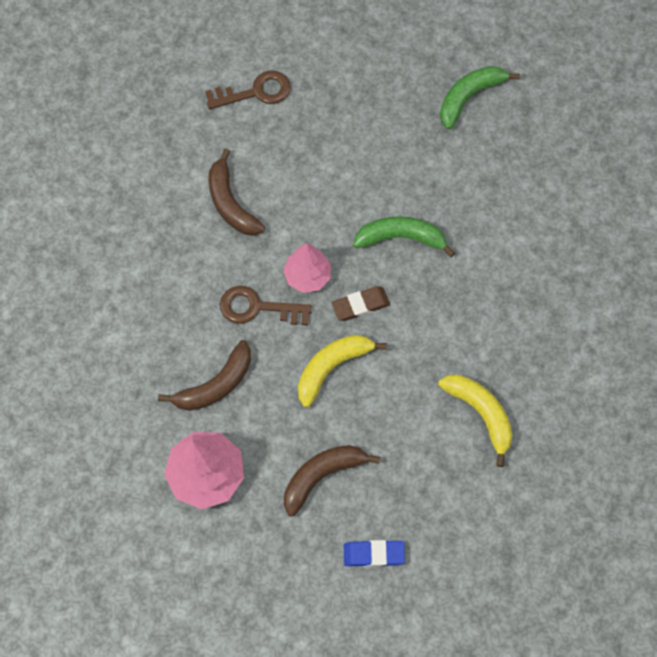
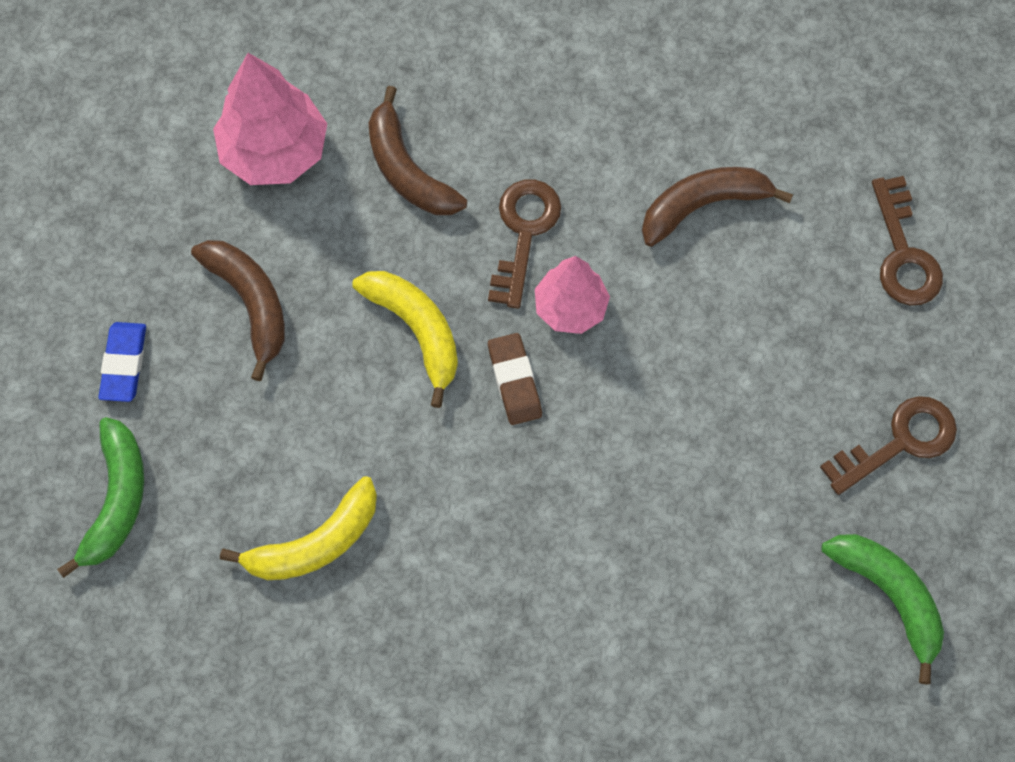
camera: 95 degrees right, 0 degrees up
(376, 93) = (899, 442): none -> brown key
(401, 238) = (626, 454): green banana -> green banana (116, 500)

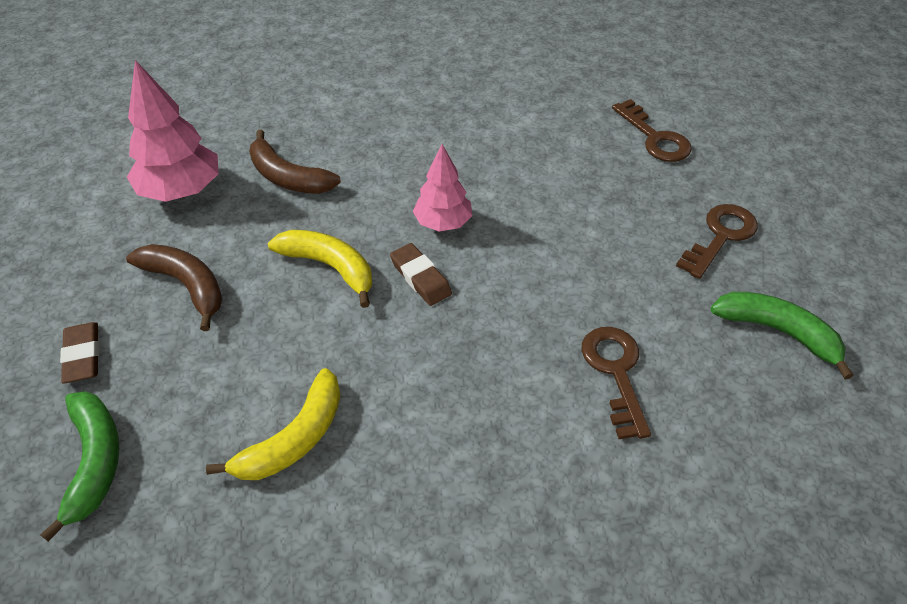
camera: 20 degrees left, 20 degrees down
(124, 364) = (82, 356): blue eraser -> brown eraser
(524, 233) = (389, 190): brown key -> brown key (615, 372)
(703, 206) = (508, 146): brown banana -> none

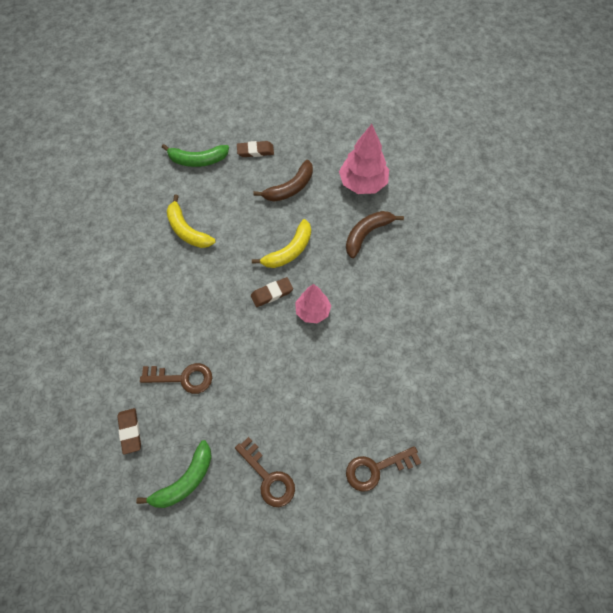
camera: 100 degrees right, 15 degrees up
(742, 430) = (130, 431): none -> brown eraser

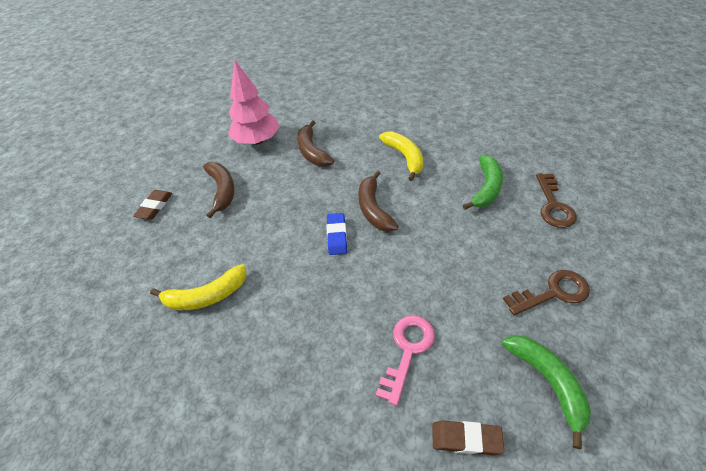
camera: 65 degrees left, 15 degrees down
(183, 378) = (407, 350): brown key -> pink key
(198, 160) = (119, 261): green banana -> green banana (486, 188)
(272, 293) = (337, 236): brown eraser -> blue eraser
(289, 250) = (294, 209): yellow banana -> yellow banana (404, 157)
(312, 311) = (373, 209): pink tree -> brown banana

